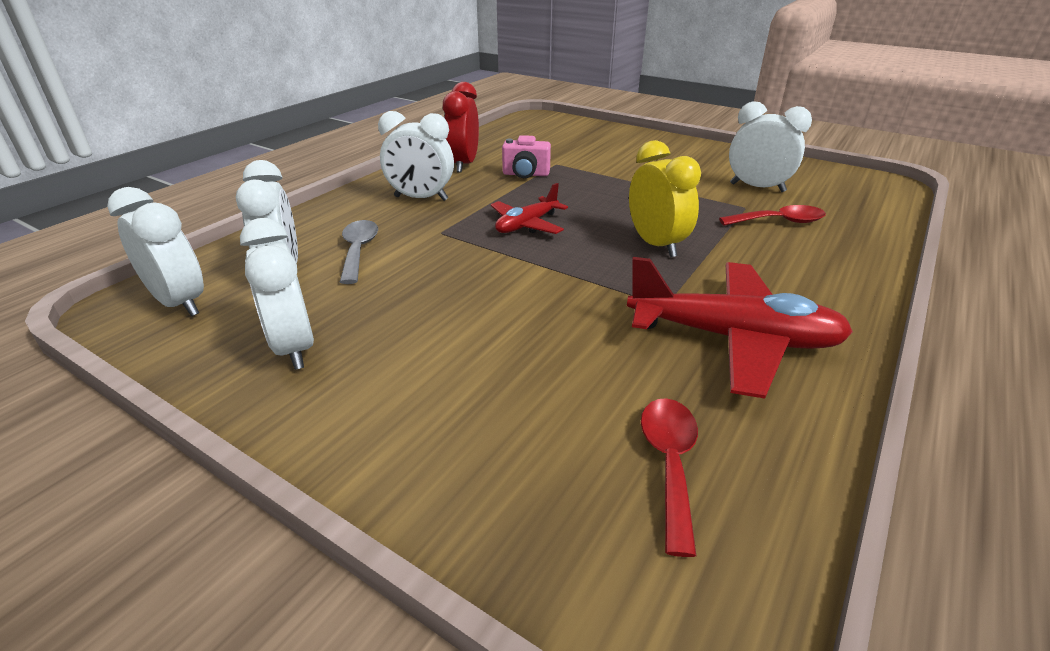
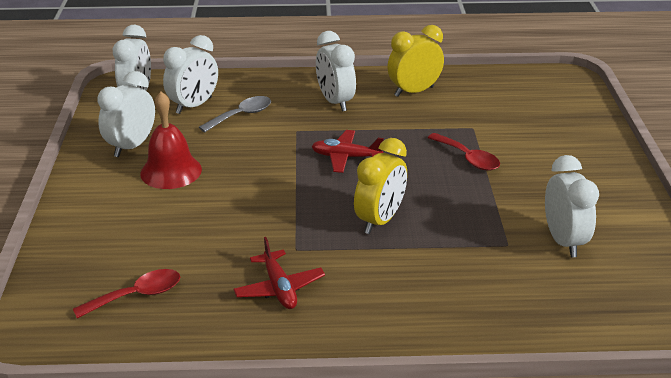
camera: 55 degrees right, 0 degrees up
(402, 335) = (171, 171): none -> red bell
(463, 164) = (414, 91): red clock -> yellow clock
(525, 174) = (432, 123): pink camera -> none
(732, 338) = (279, 288): red plane -> red plane, size x0.55
(779, 222) = (498, 269): red spoon -> red spoon (468, 158)

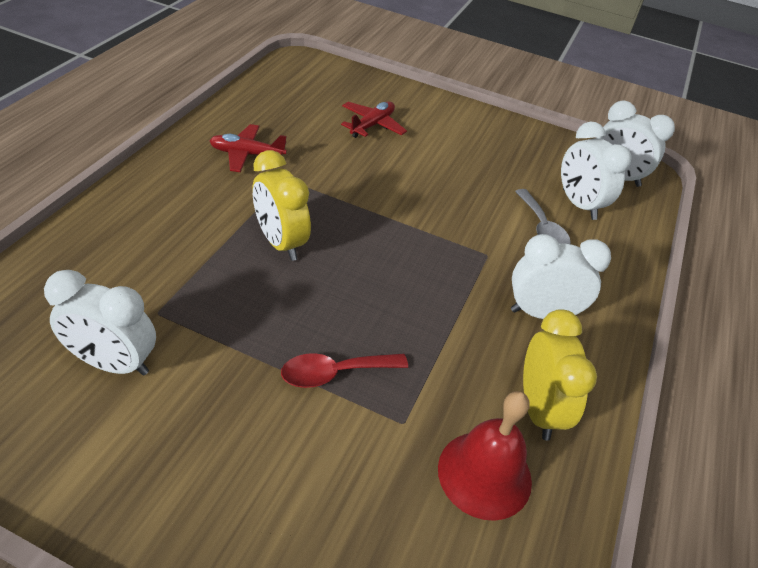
camera: 110 degrees right, 10 degrees up
(131, 146) = (514, 149): white clock -> none
(137, 295) = (302, 99): red spoon -> none
(171, 171) = (457, 156): red bell -> red bell (484, 474)
(346, 157) = (409, 268): red plane -> red plane (372, 125)

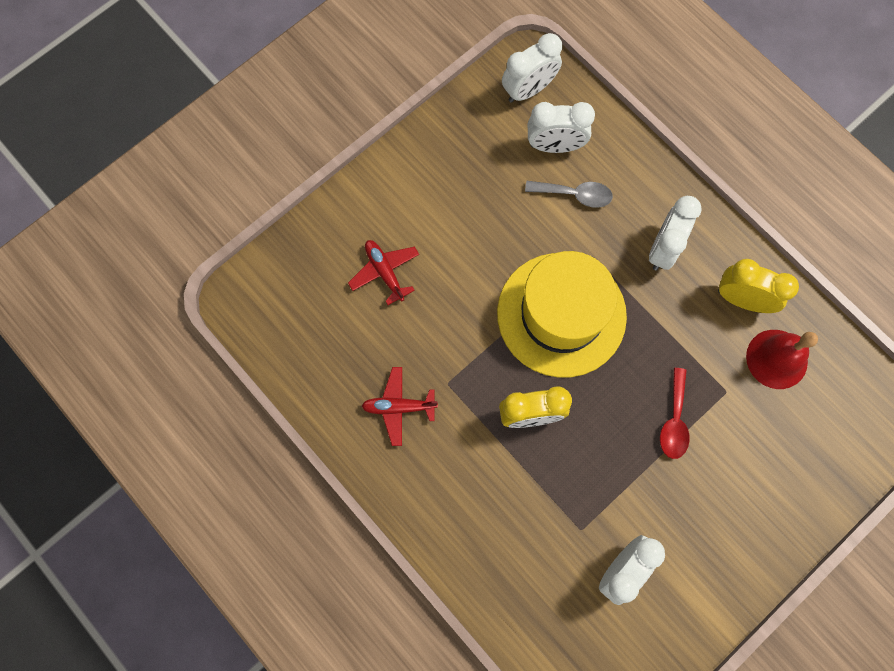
camera: 60 degrees left, 30 degrees up
(247, 154) = (399, 407): red plane -> red plane turned 60 degrees clockwise
(407, 244) = (561, 314): none -> yellow hat

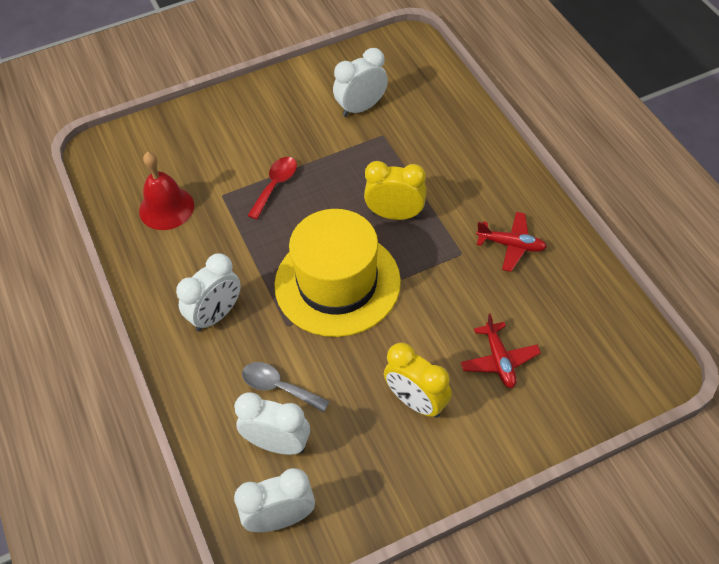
camera: 160 degrees left, 20 degrees down
(742, 299) = (168, 257): yellow clock -> yellow clock (416, 402)

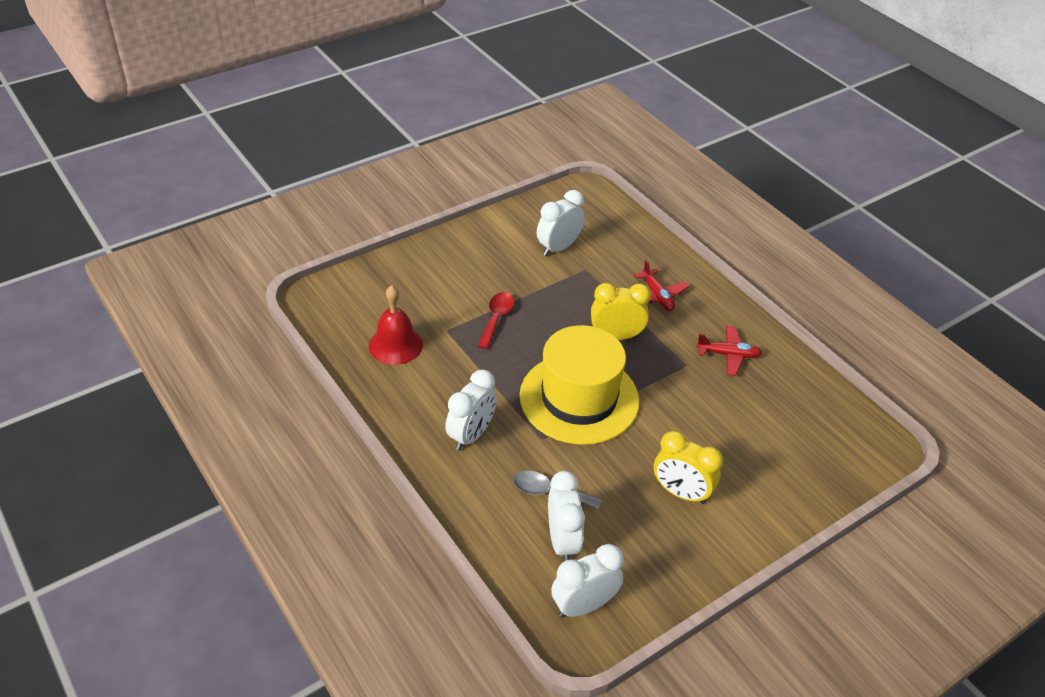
camera: 15 degrees left, 10 degrees down
(278, 444) = (562, 541): white clock -> white clock turned 75 degrees clockwise
(499, 360) = (745, 451): red plane -> red plane (657, 296)

